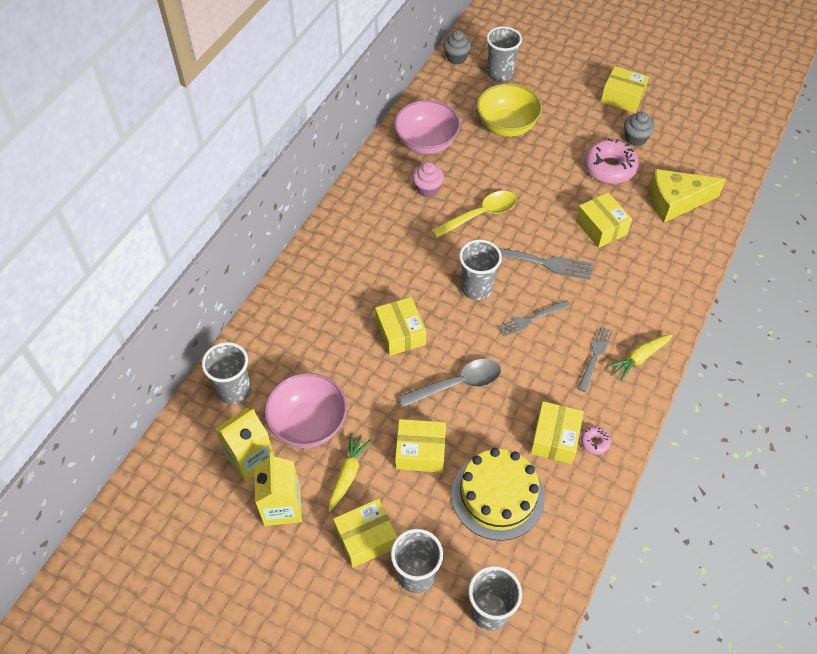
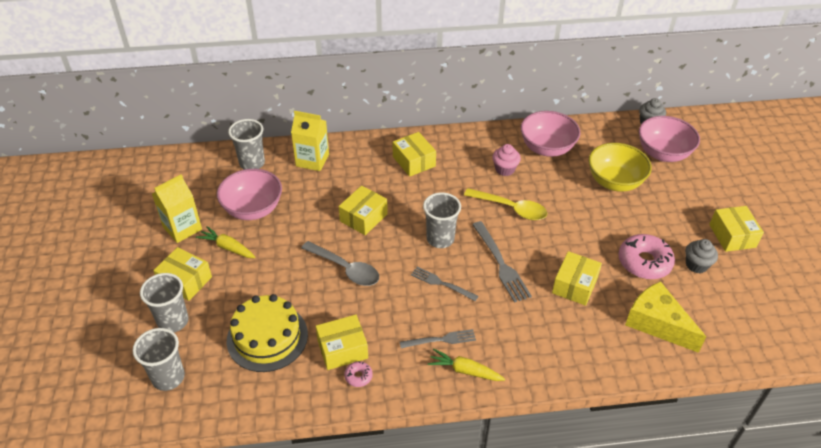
camera: 55 degrees right, 10 degrees down
(250, 458) = (208, 196): yellow carton -> yellow carton (312, 160)
(347, 475) = (228, 247): yellow carrot -> yellow carrot turned 135 degrees counterclockwise
(420, 451) = (273, 276): yellow box -> yellow box (414, 161)
(500, 74) = (663, 153): grey cup -> pink bowl

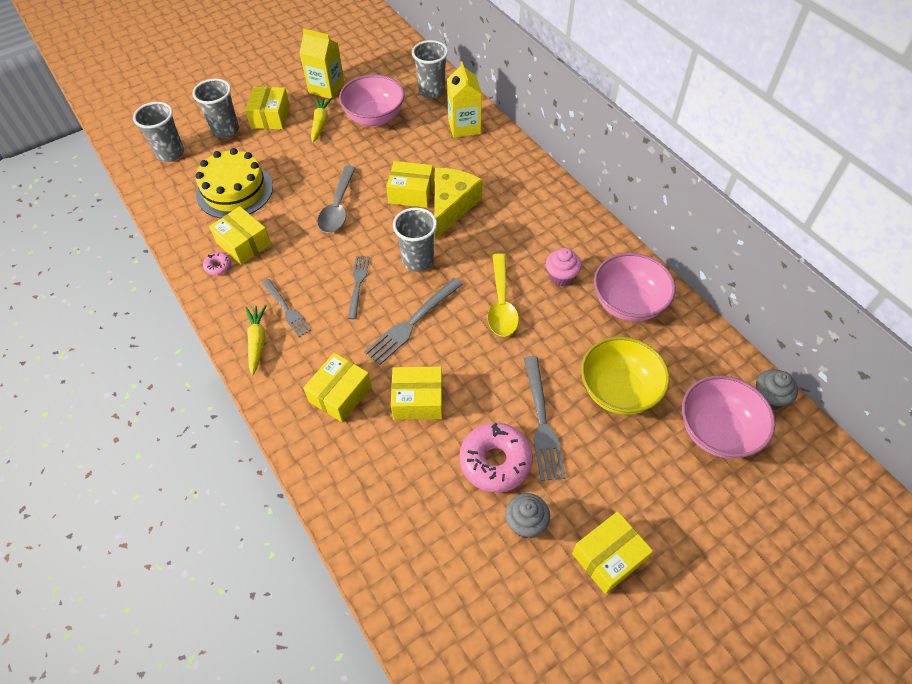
camera: 65 degrees right, 10 degrees up
(414, 161) = (517, 198): yellow box -> yellow box (340, 394)
(623, 227) = (542, 422): none -> grey fork
(657, 323) = (403, 501): yellow cheese -> yellow cheese (451, 206)

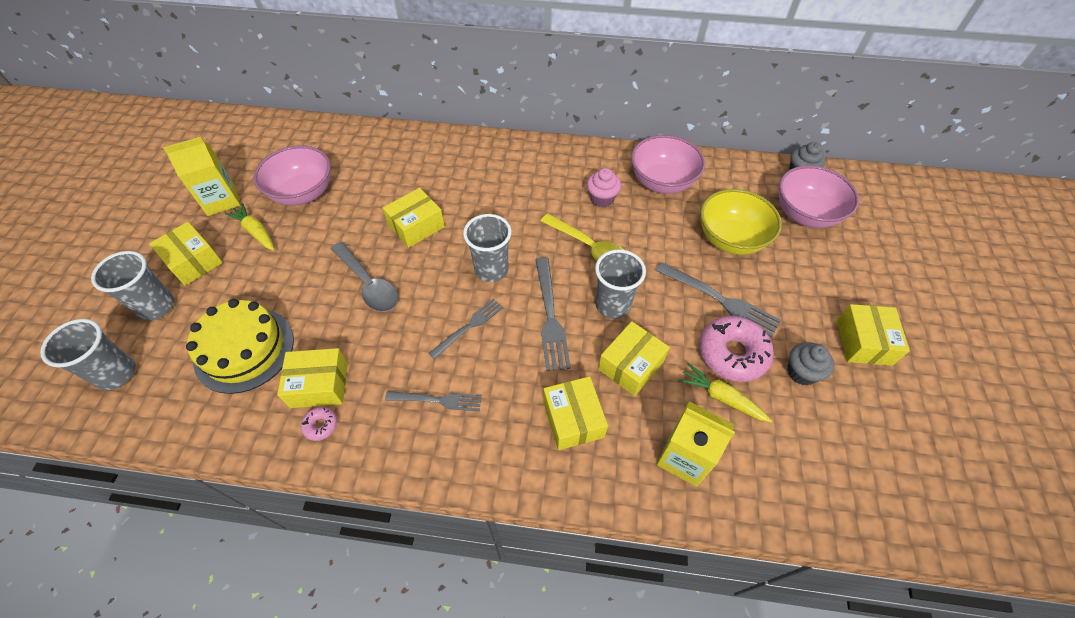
camera: 50 degrees left, 0 degrees up
(257, 342) = (449, 450): yellow carrot -> yellow carrot (721, 397)
(358, 284) = (469, 326): grey fork -> grey fork turned 90 degrees clockwise
(431, 91) = (327, 141): grey cup -> grey cup (612, 305)
(451, 206) = (462, 212): yellow cheese -> none
(464, 126) = (391, 149): yellow carton -> yellow carton (684, 457)

